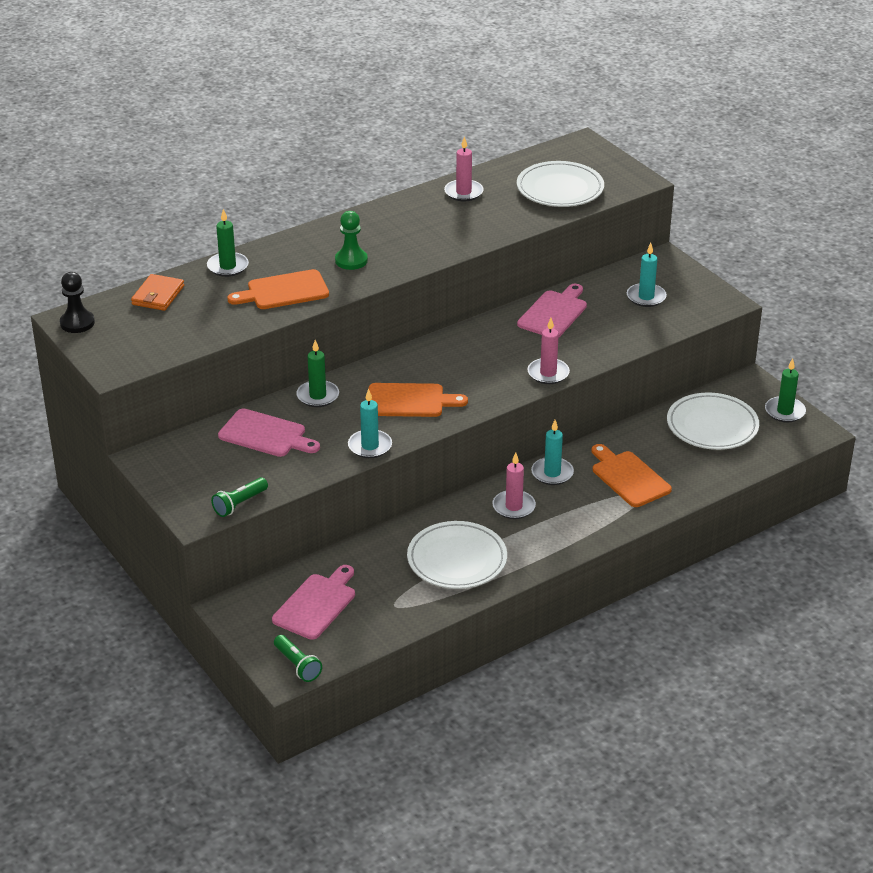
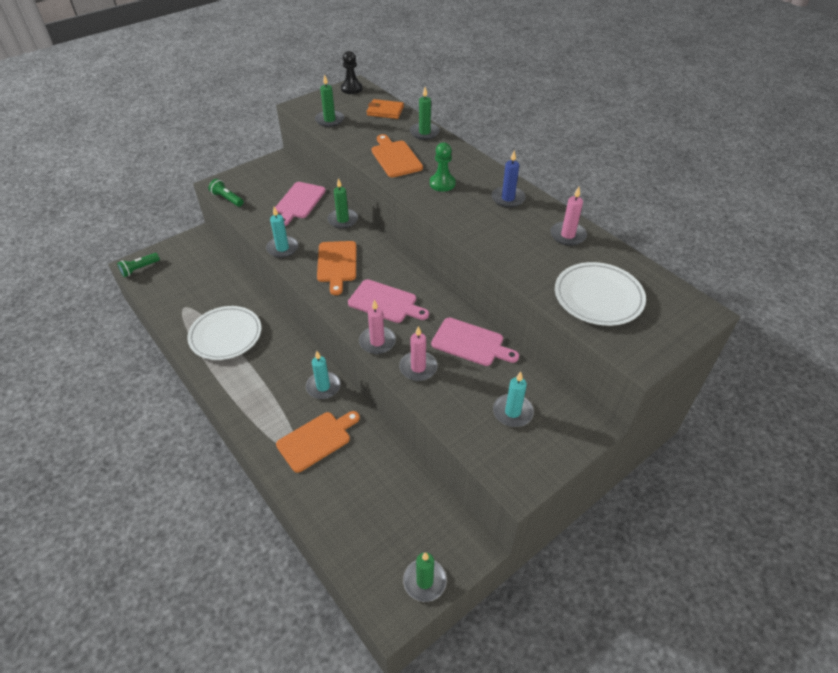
camera: 85 degrees right, 10 degrees up
(167, 343) = (329, 120): none -> green candle
(317, 604) = (193, 272): pink cutting board -> pink cutting board (385, 302)
(390, 220) = (508, 198): none -> blue candle
(513, 507) = (282, 364): pink candle -> pink candle (418, 368)
(712, 426) = (394, 509): white plate -> none

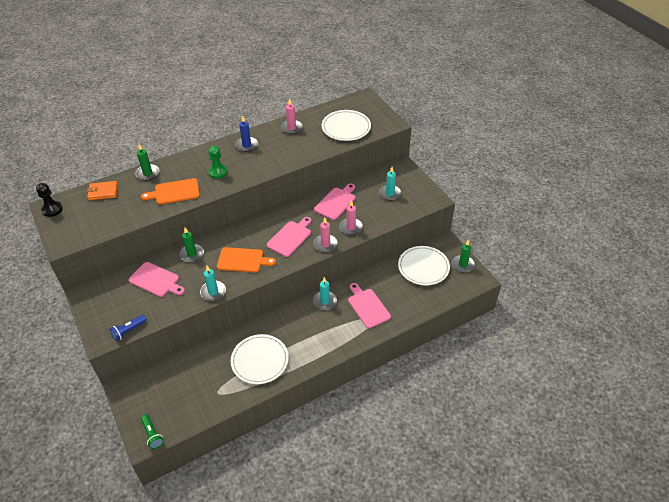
camera: 80 degrees left, 0 degrees up
(227, 199) = (128, 331): green flashlight -> blue flashlight
(317, 440) = (367, 306): orange cutting board -> pink cutting board
(329, 120) = (99, 226): green candle -> none
(385, 111) = (103, 192): orange wallet -> orange wallet turned 60 degrees clockwise
(407, 513) = (423, 267): none -> white plate

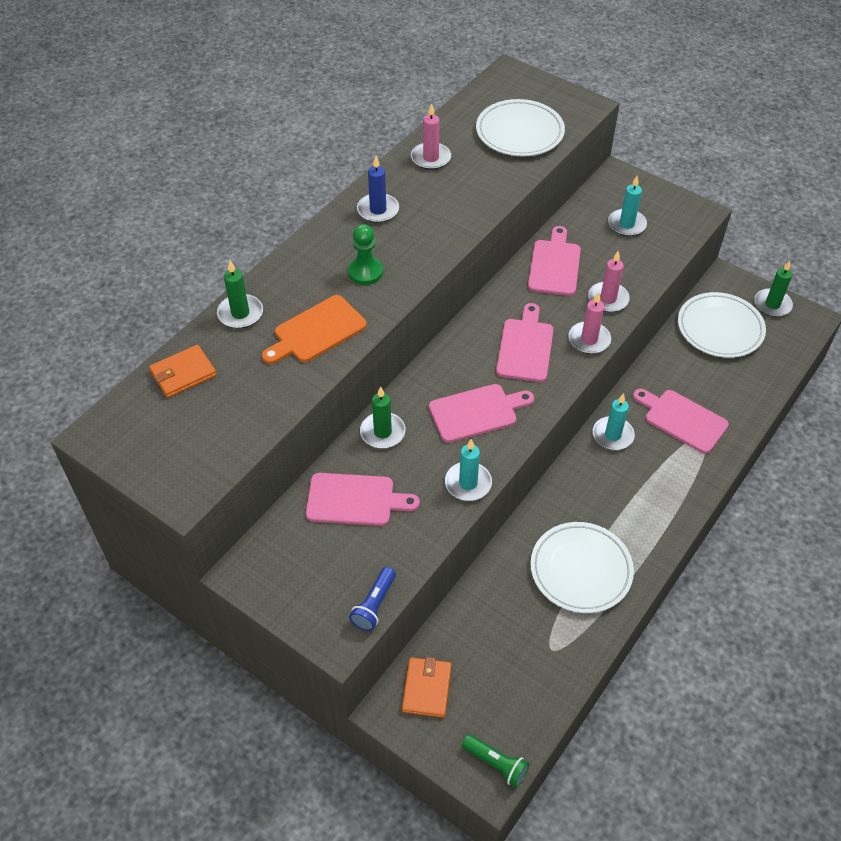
camera: 25 degrees left, 5 degrees up
(52, 209) = (110, 438): black pawn -> none
(146, 386) = (427, 688): none -> orange wallet
(243, 260) = (477, 412): orange cutting board -> pink cutting board

